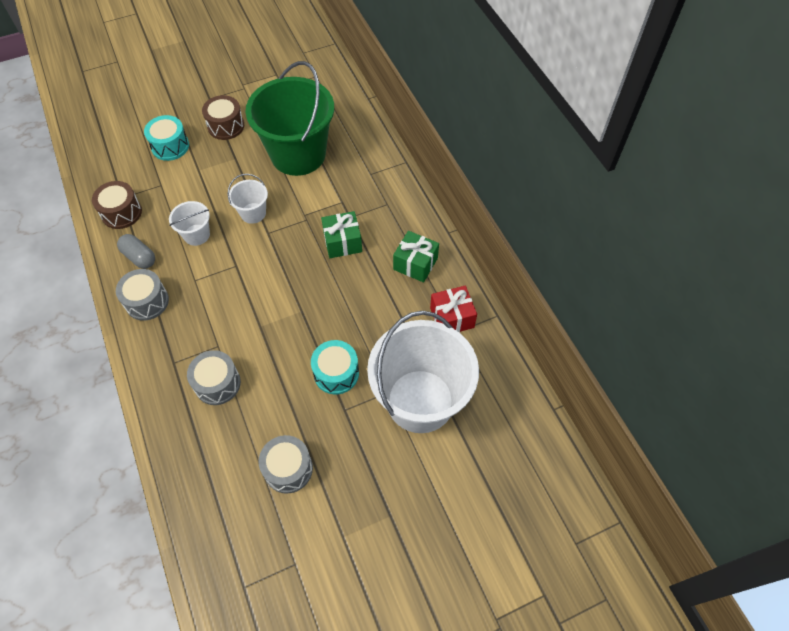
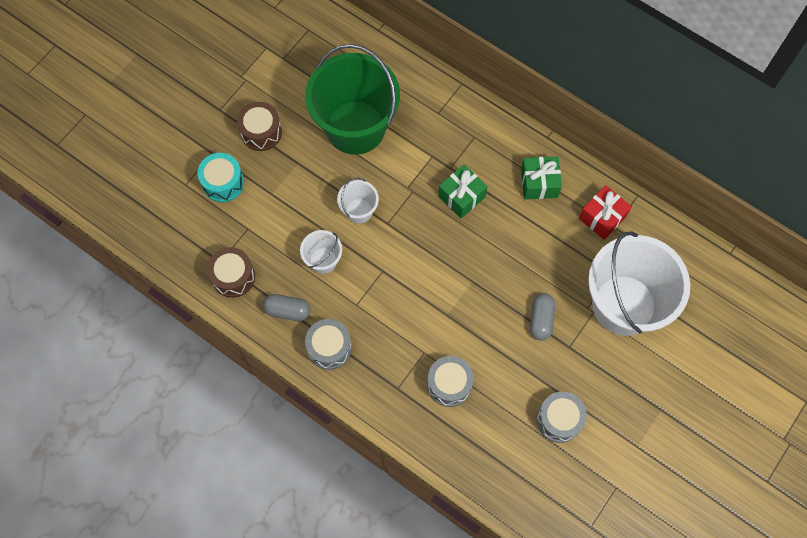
camera: 30 degrees left, 10 degrees up
(336, 373) = (541, 320): turquoise drum -> grey capsule

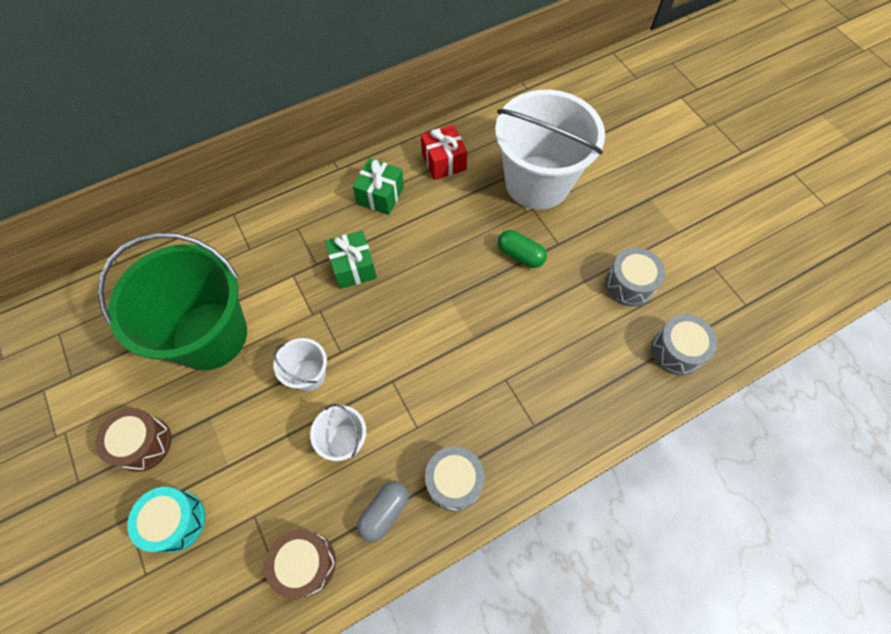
camera: 65 degrees left, 5 degrees down
(449, 384) = (552, 369): grey drum -> grey drum (676, 351)
(541, 320) = (520, 255): grey capsule -> green capsule

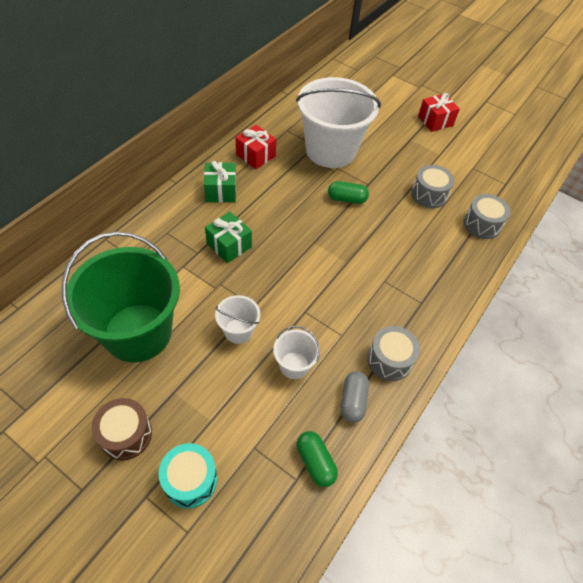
camera: 30 degrees left, 10 degrees down
(305, 563) = (315, 462): brown drum -> green capsule
(700, 182) = (435, 121): none -> red gift

